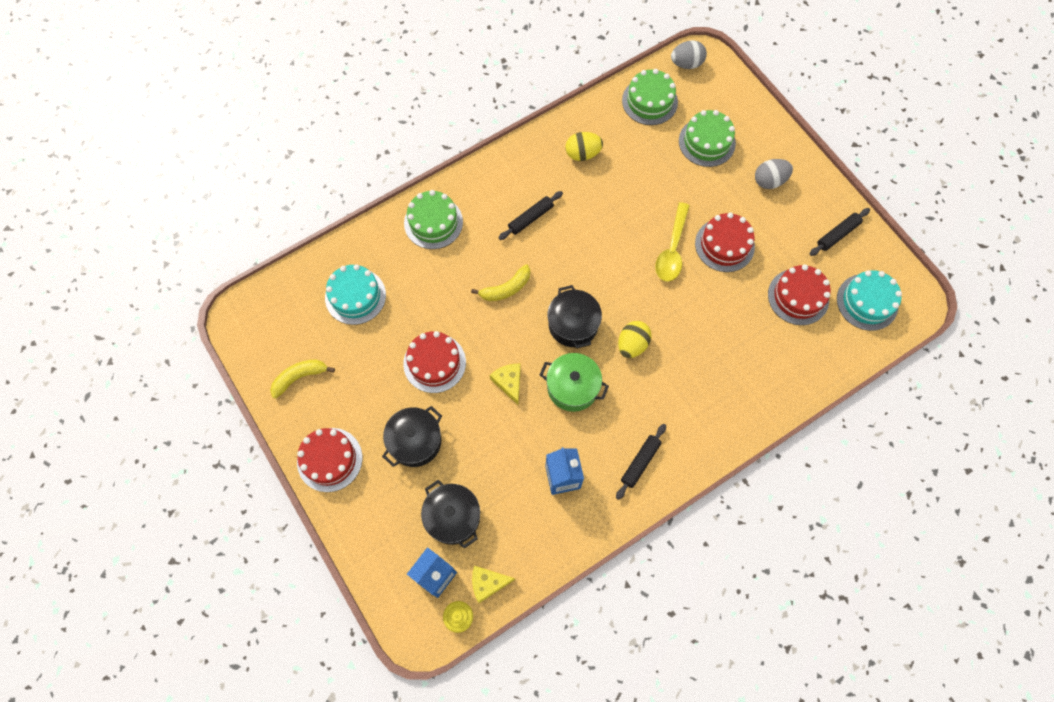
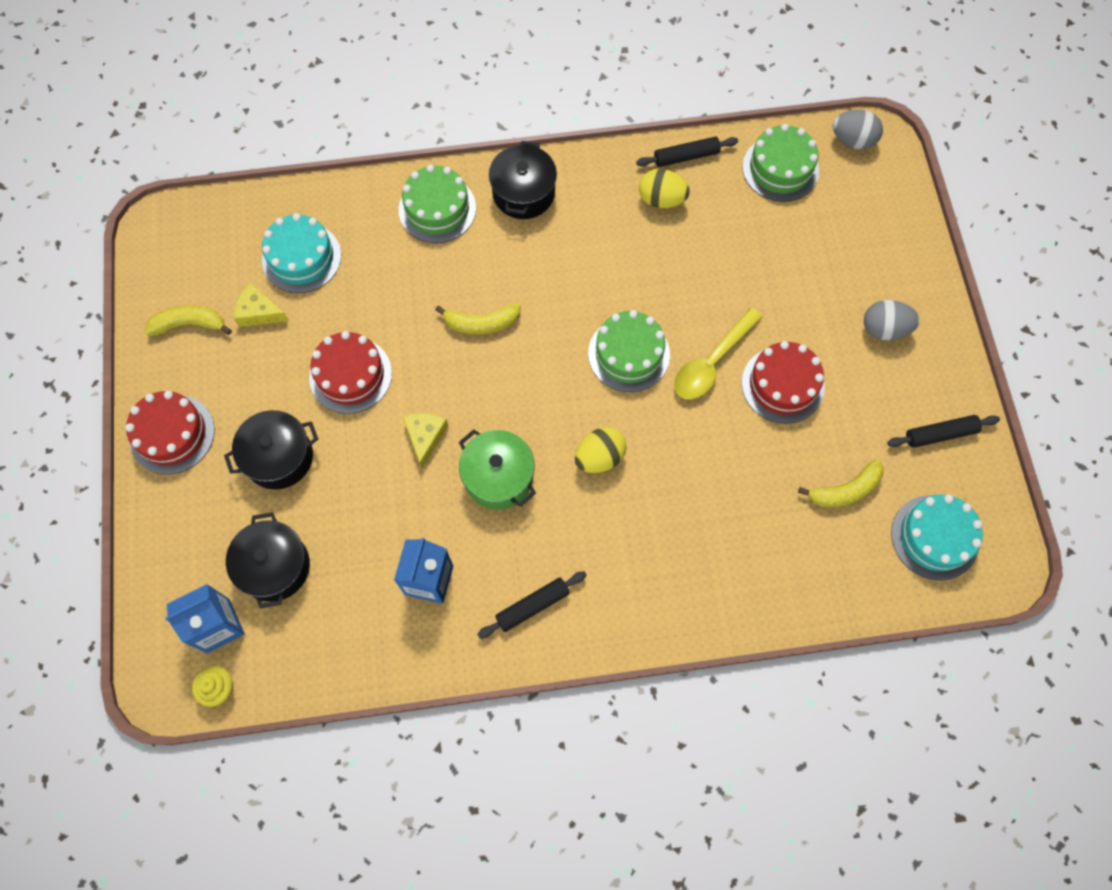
camera: 25 degrees right, 0 degrees up
(488, 583) = (273, 664): yellow cheese -> yellow cheese (259, 312)
(530, 218) = (556, 251): black rolling pin -> black rolling pin (686, 157)
(573, 324) = (539, 401): black pot -> black pot (523, 193)
(707, 142) = (827, 247): green cake -> green cake (629, 354)
(798, 297) = (845, 490): red cake -> yellow banana

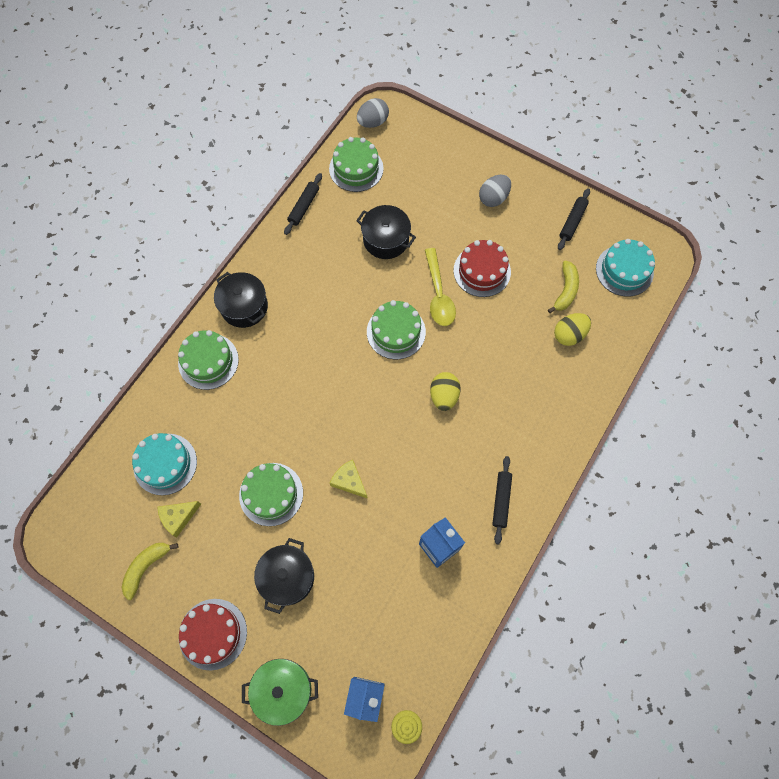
camera: 50 degrees left, 0 degrees up
(275, 566) = (356, 632): black pot -> black pot (386, 240)
(350, 375) = (271, 494): red cake -> green cake
(481, 323) = (306, 394): yellow banana -> none
(498, 477) = (409, 459): green pot -> green pot (283, 690)
(661, 199) = (318, 240): yellow egg -> yellow egg (569, 335)

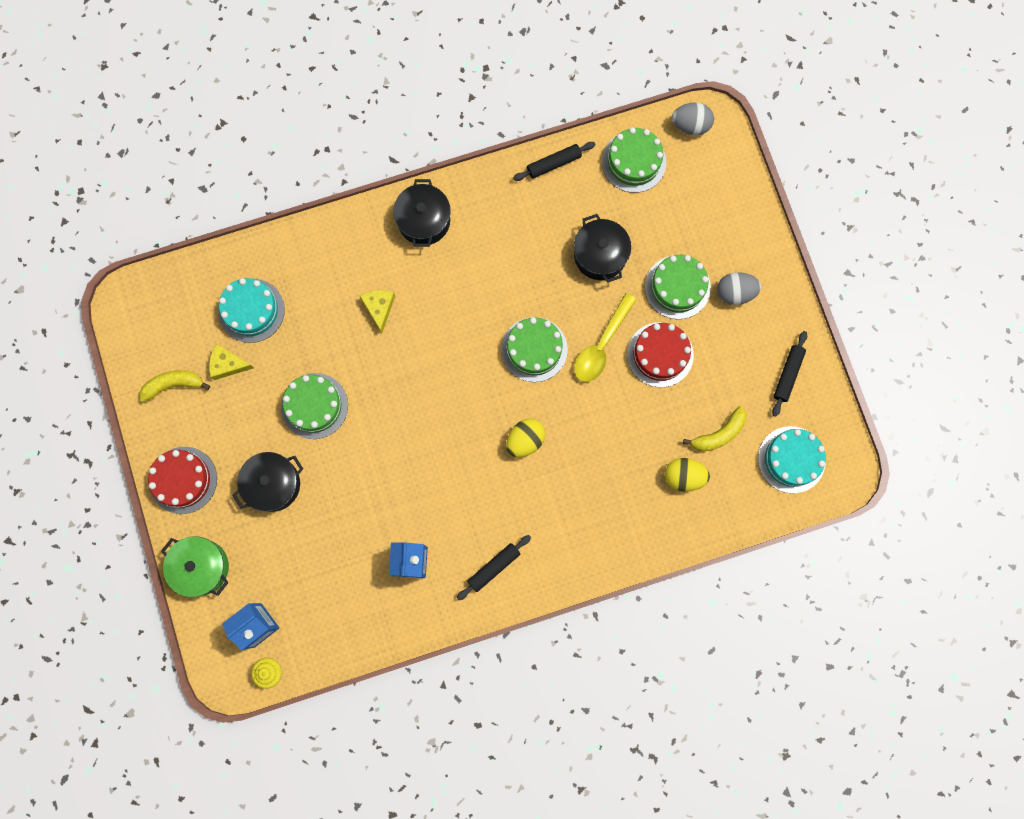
camera: 40 degrees right, 10 degrees up
(208, 361) = (354, 247): green cake -> green cake (677, 287)
(349, 481) = (385, 447): yellow cheese -> yellow cheese (379, 308)
(572, 222) = (787, 374): black rolling pin -> black rolling pin turned 45 degrees counterclockwise

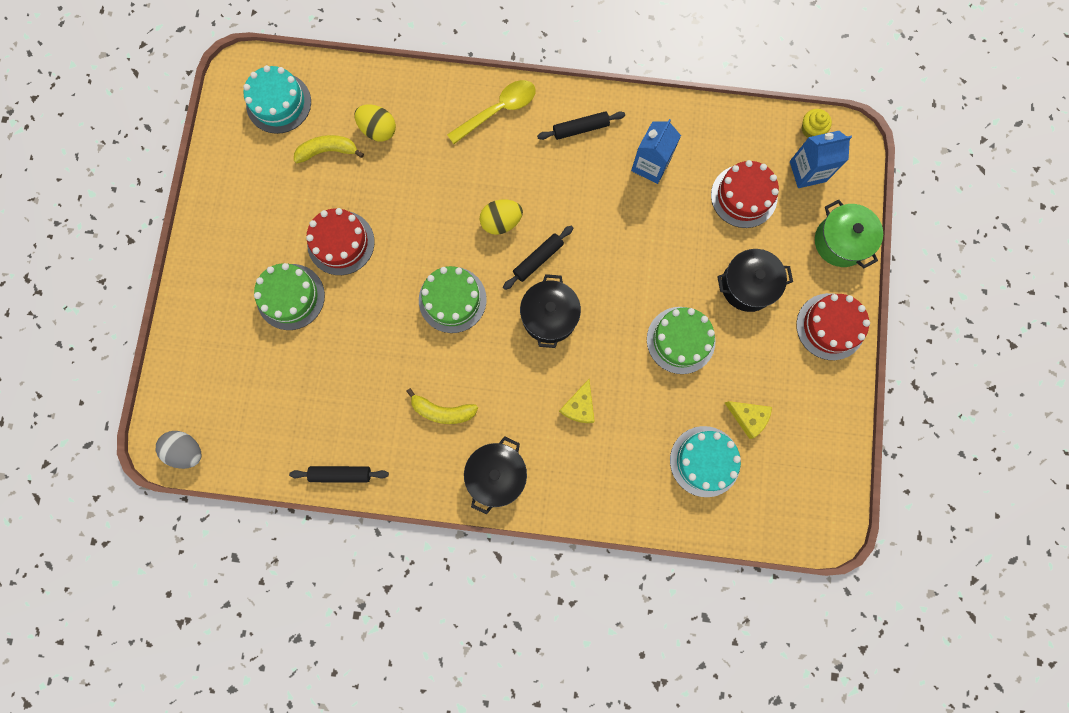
camera: 155 degrees left, 0 degrees up
(173, 385) = (808, 421): yellow banana -> yellow banana (442, 411)
(310, 571) = (744, 196): none -> red cake
(600, 255) = (345, 360): black pot -> black pot (549, 316)
(601, 345) = (389, 275): yellow spoon -> yellow spoon (498, 111)
(634, 162) = (263, 439): green cake -> none
(735, 292) = (241, 267): grey egg -> none
(787, 374) = (238, 174): black rolling pin -> black rolling pin (538, 259)

